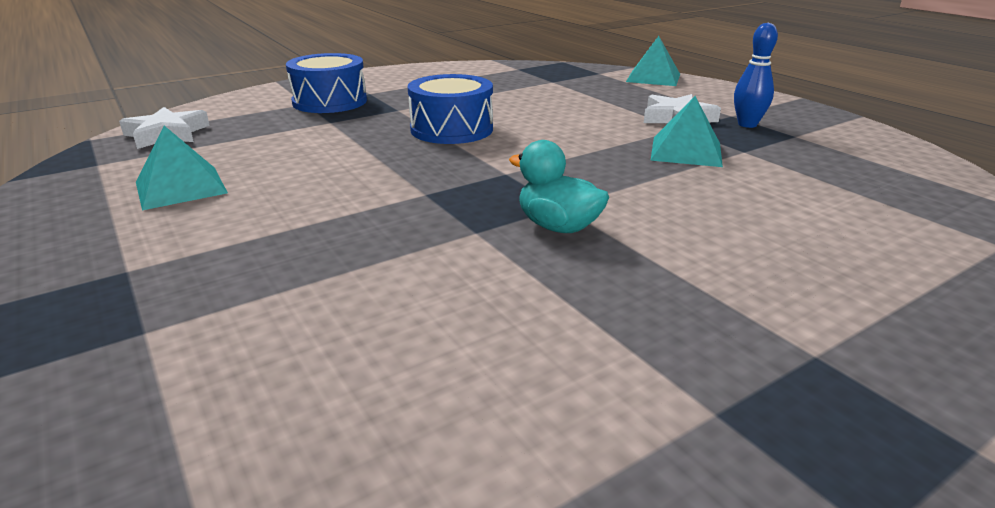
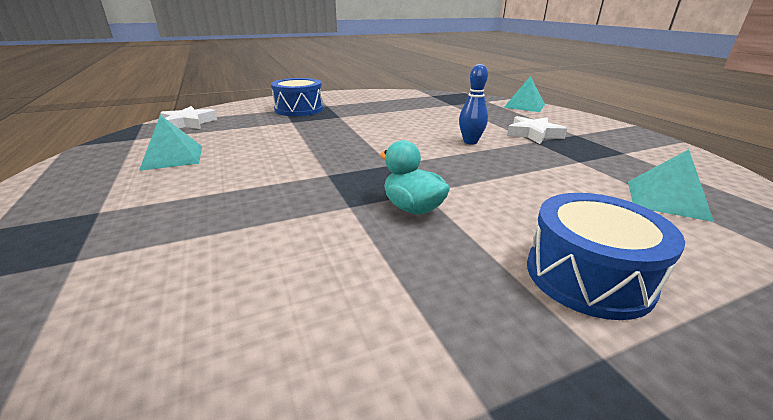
camera: 10 degrees right, 0 degrees up
(452, 129) = (368, 131): blue drum -> blue drum (588, 276)
(686, 151) = (533, 158): turquoise pyramid -> turquoise pyramid (666, 199)
(747, 124) = (587, 142): blue bowling pin -> blue bowling pin (470, 142)

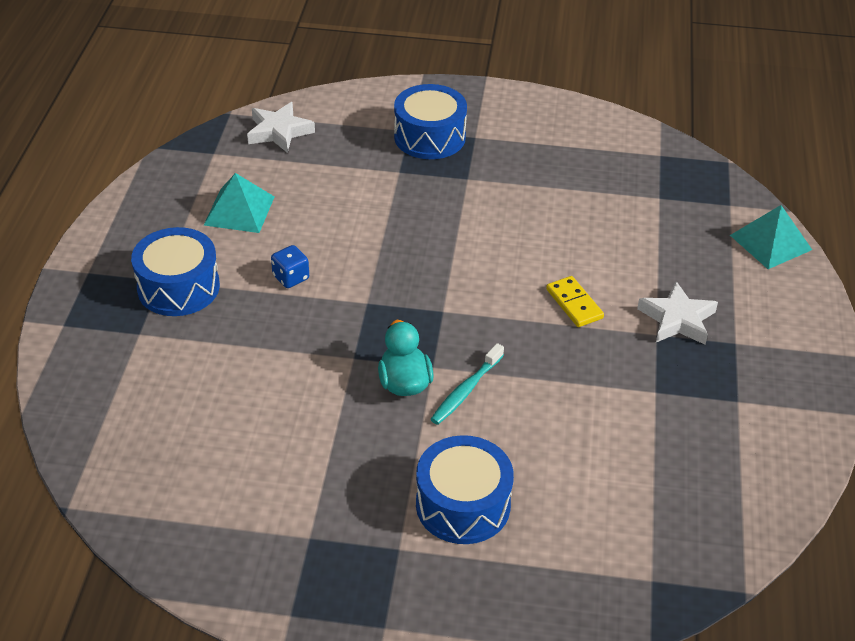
camera: 30 degrees right, 15 degrees up
(123, 211) = (178, 287): none -> blue drum
(246, 178) = (291, 277): none -> blue dice
(466, 197) = (465, 390): none -> turquoise toothbrush
(470, 142) = (574, 304): blue bowling pin -> yellow domino
(666, 199) = (655, 478): turquoise pyramid -> none

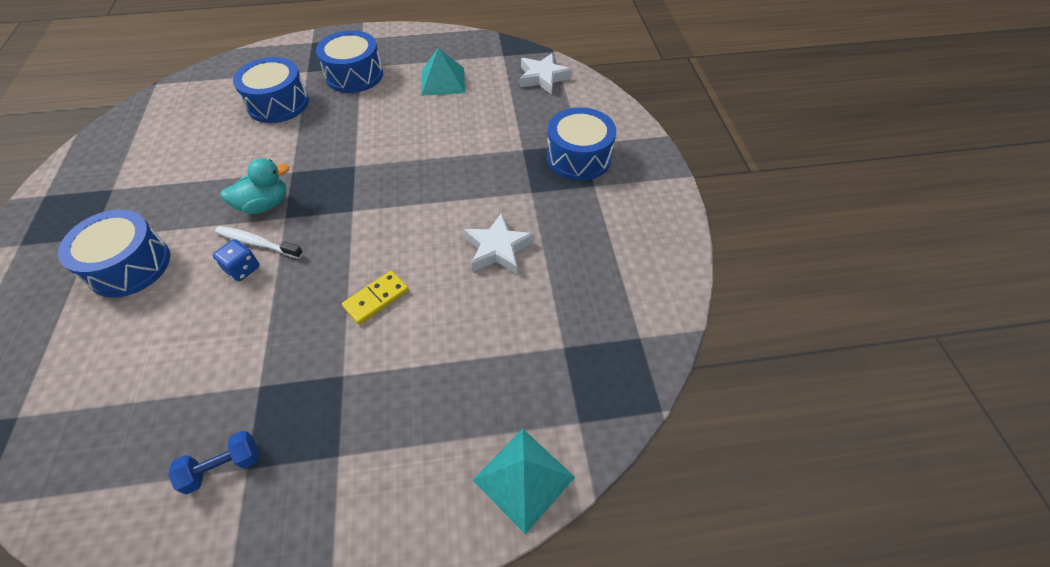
camera: 75 degrees right, 10 degrees up
(202, 366) = (278, 103): none -> blue drum
(291, 277) = (375, 121): blue dice -> blue dice (243, 269)
(465, 390) = (257, 243): turquoise toothbrush -> white toothbrush
(677, 319) = (368, 391): white star -> white star (498, 248)
(733, 416) = (223, 467): none -> blue dumbbell

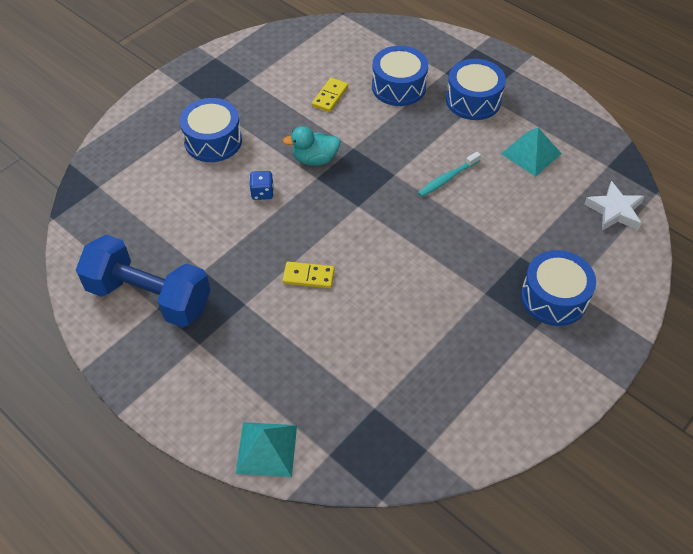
camera: 50 degrees right, 0 degrees up
(220, 149) = (330, 96): none -> yellow domino
(223, 467) = (149, 297): blue dumbbell -> blue dumbbell, size x2.46
(257, 243) = (285, 182): white toothbrush -> none
(265, 205) = (315, 159): turquoise duck -> turquoise duck turned 150 degrees clockwise
(402, 138) = (447, 178): none -> turquoise toothbrush
(498, 248) = (413, 311): white star -> none

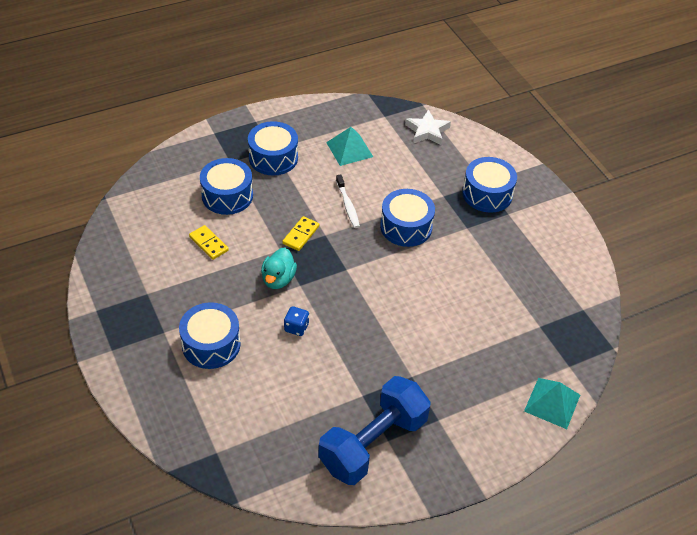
camera: 70 degrees left, 5 degrees down
(308, 276) = (403, 325): yellow domino -> yellow domino (301, 235)
(447, 178) = (348, 205): turquoise toothbrush -> white toothbrush
(449, 237) = (406, 227): none -> blue drum

